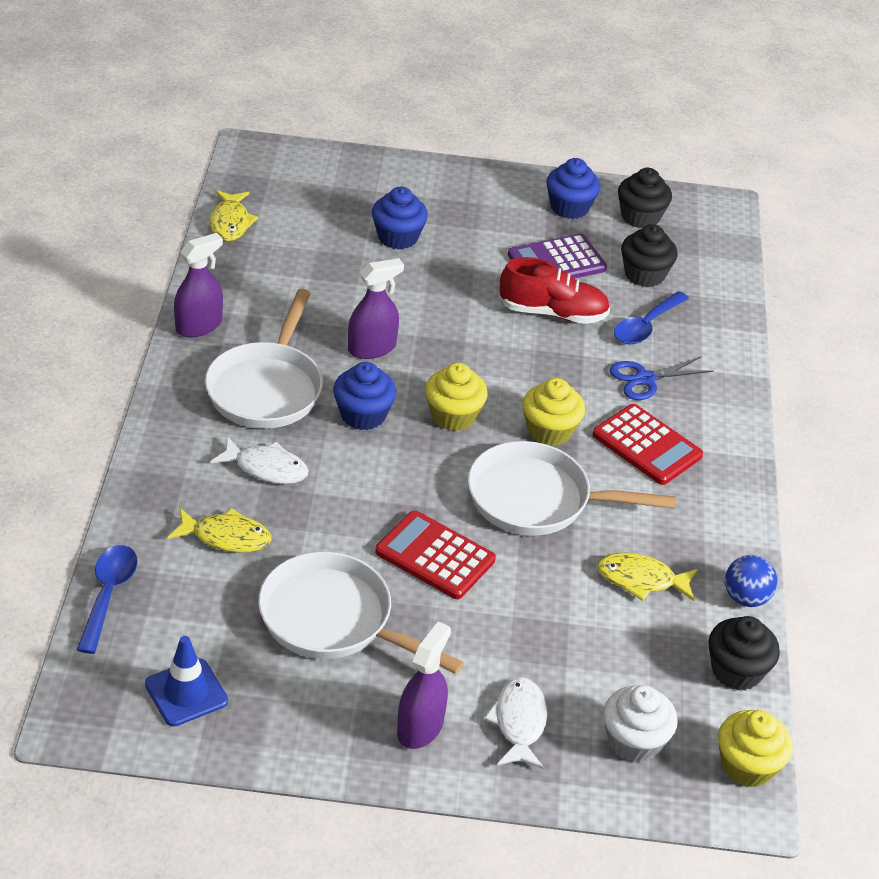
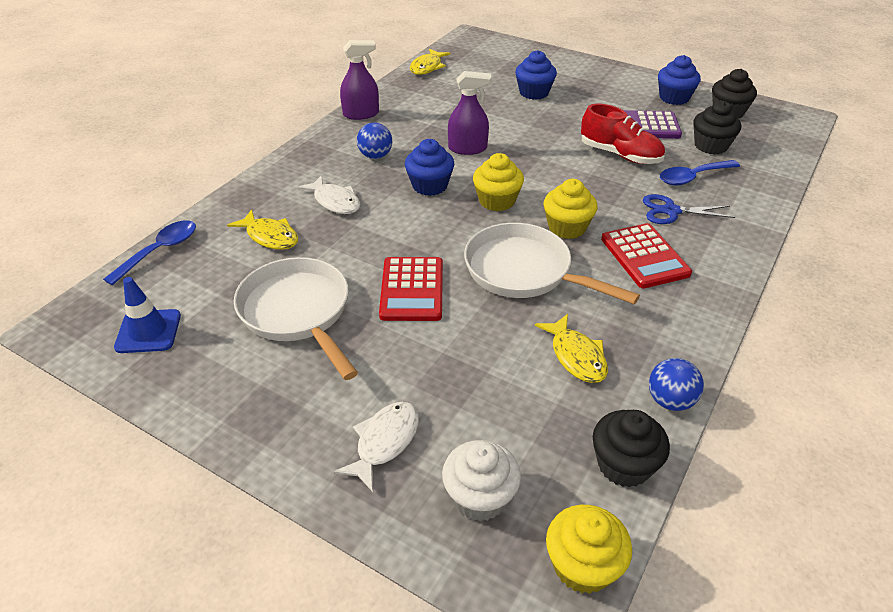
camera: 30 degrees right, 0 degrees up
(266, 388) = (375, 156): white pan -> blue ball
(420, 727) = (298, 417): purple spray bottle -> none
(435, 556) = (412, 289): red calculator -> red calculator turned 150 degrees counterclockwise
(641, 580) = (576, 356): yellow fish -> yellow fish turned 150 degrees counterclockwise

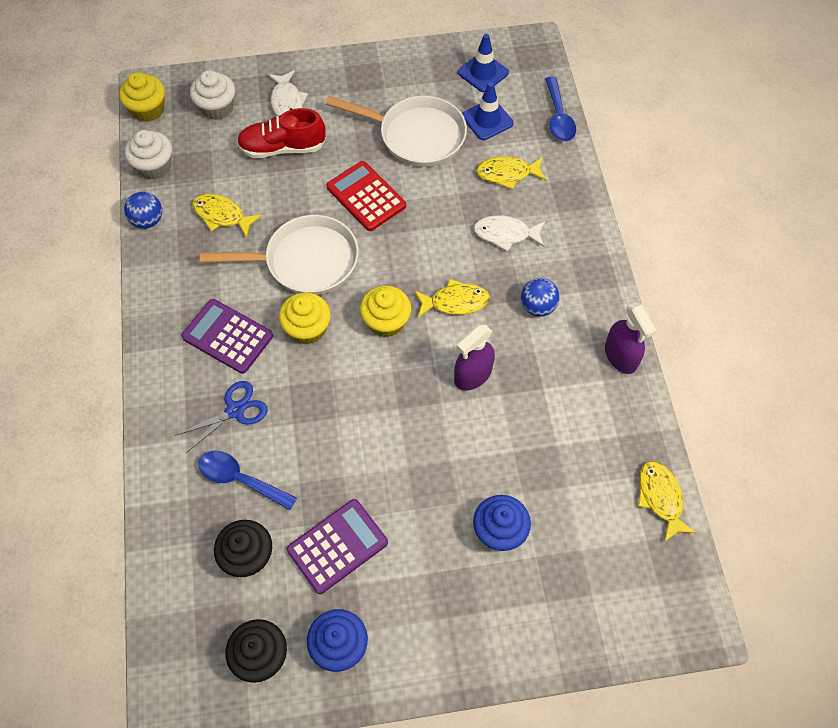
camera: 140 degrees right, 20 degrees up
(217, 286) = (487, 120): none -> blue traffic cone
(361, 114) = (621, 356): purple spray bottle -> purple spray bottle turned 60 degrees counterclockwise
(429, 186) = (455, 302): blue cupcake -> yellow fish
(620, 155) = (328, 469): red shoe -> red shoe (282, 148)
(624, 465) = (154, 166): black cupcake -> white cupcake
(644, 256) = (228, 336): red calculator -> purple calculator
(692, 177) = (240, 479): blue spoon -> blue spoon turned 90 degrees counterclockwise

